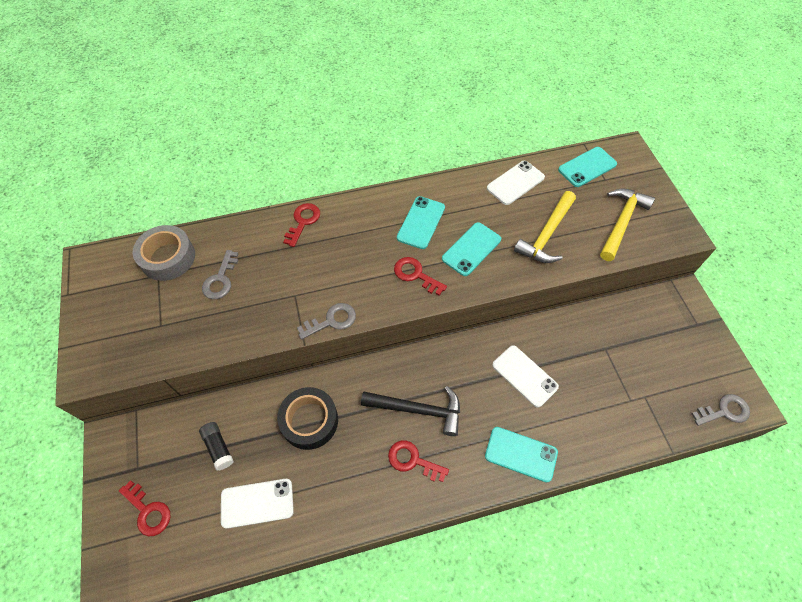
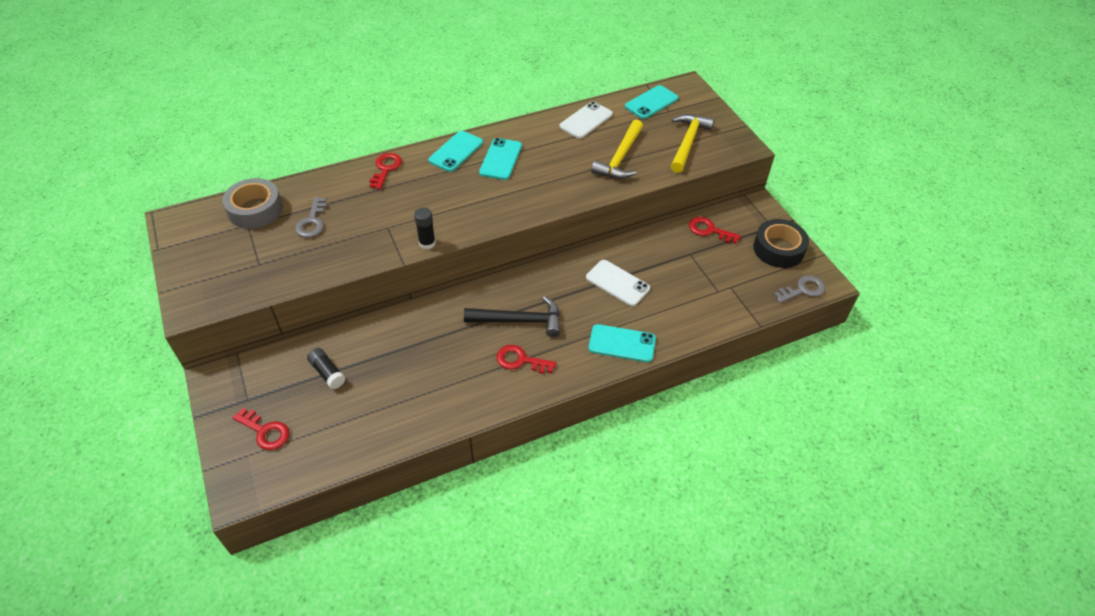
camera: 10 degrees left, 10 degrees down
(257, 503) = (374, 411): white phone -> none
(309, 421) = (415, 341): black tape -> black tape (778, 249)
(331, 321) = (427, 243): grey key -> black glue stick
(415, 275) = (502, 200): red key -> red key (709, 230)
(471, 249) = (551, 175): turquoise phone -> turquoise phone (456, 151)

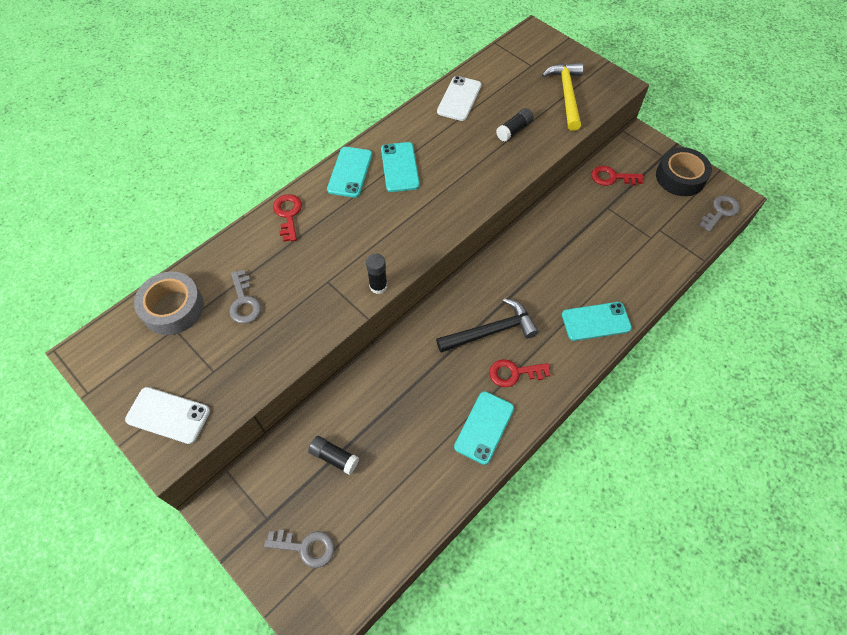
camera: 20 degrees left, 10 degrees up
(265, 431) = (306, 547): red key -> grey key
(617, 283) = (559, 260): white phone -> white phone (168, 415)
(620, 158) = (514, 130): yellow hammer -> black glue stick
(651, 102) = (510, 61): turquoise phone -> turquoise phone (484, 427)

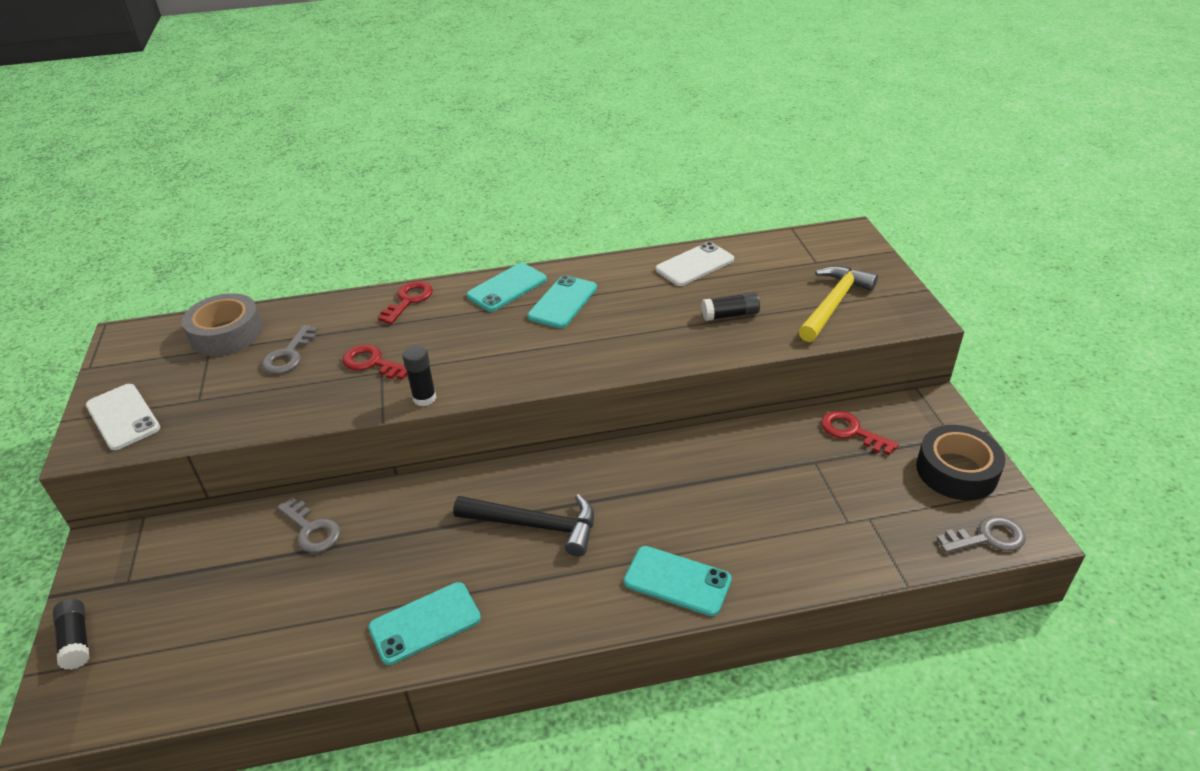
camera: 35 degrees right, 20 degrees down
(306, 547) = (128, 632): grey key -> grey key (311, 530)
(334, 457) = (245, 561): black glue stick -> black glue stick (76, 640)
(514, 373) = (518, 584): red key -> red key (372, 363)

